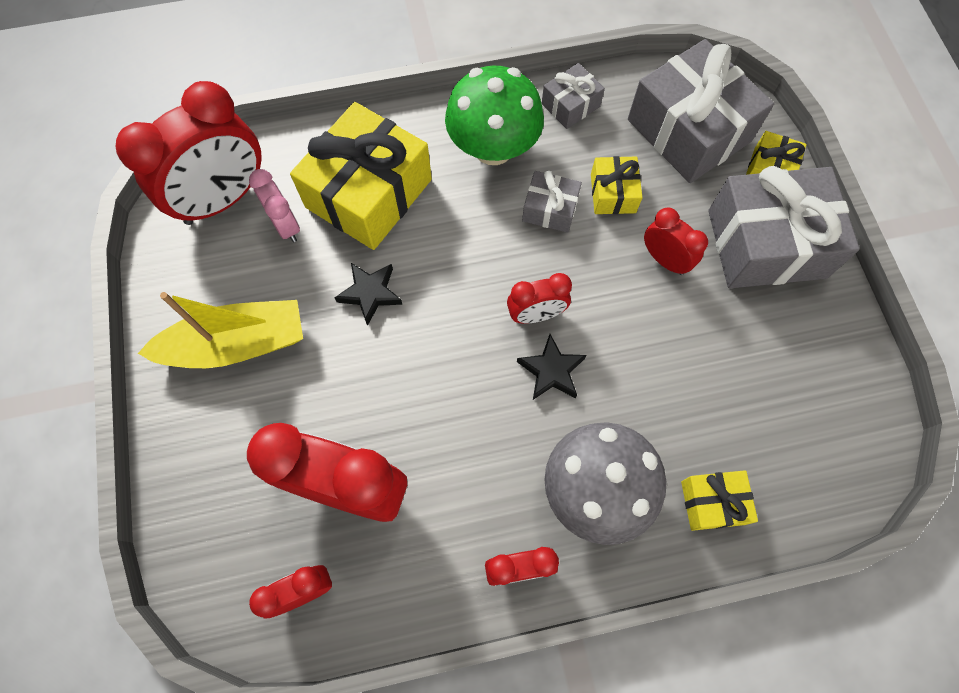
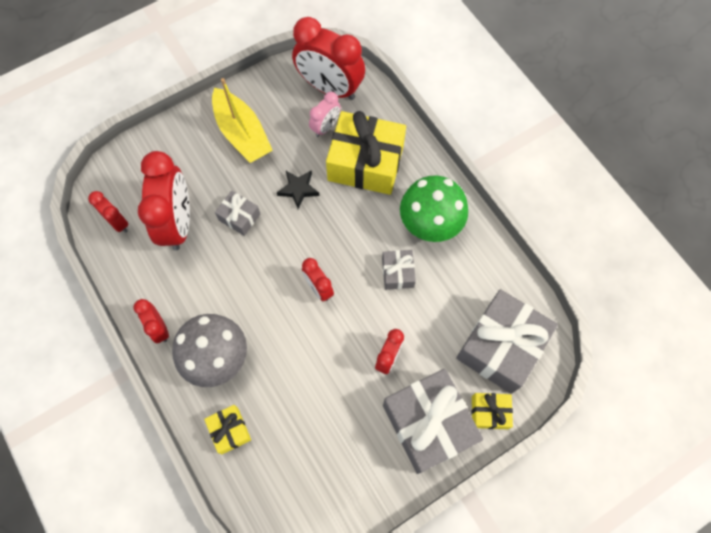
camera: 70 degrees right, 0 degrees up
(551, 371) = (284, 309): black star -> none
(570, 105) = (486, 261): grey gift -> grey gift (239, 217)
(613, 193) = (426, 309): yellow gift -> none

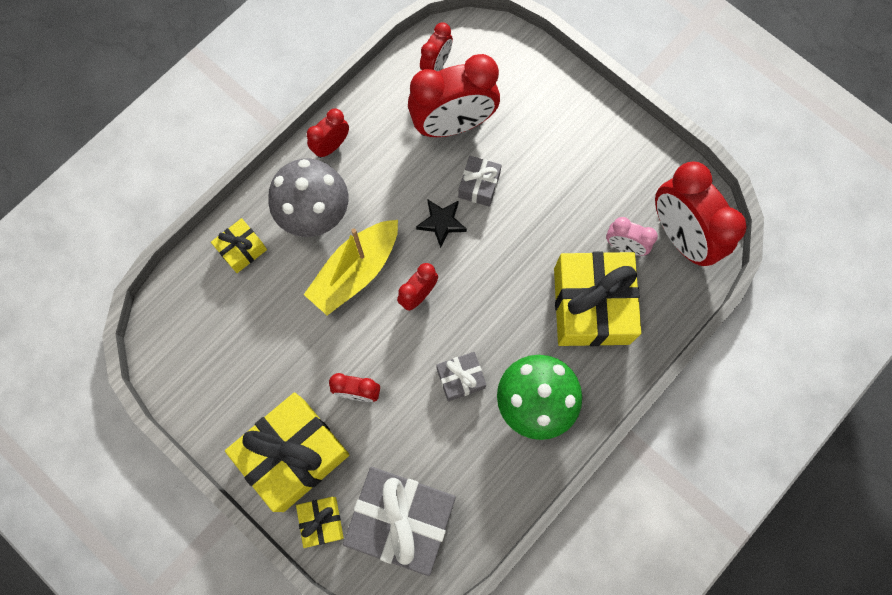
camera: 75 degrees right, 5 degrees up
(242, 133) = (584, 156): yellow boat -> yellow boat (355, 272)
(298, 189) = (532, 239): black star -> black star (441, 223)
(330, 88) = (680, 236): red clock -> red clock turned 45 degrees counterclockwise
(428, 424) = (293, 454): grey gift -> yellow gift

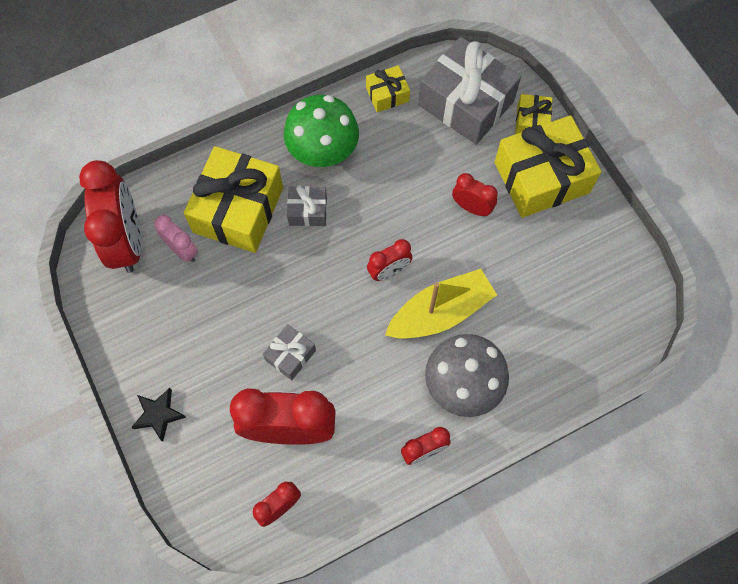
camera: 160 degrees left, 5 degrees down
(242, 249) = (544, 372): yellow gift -> yellow gift (387, 94)
(441, 223) = (341, 331): black star -> black star (158, 414)
(460, 378) = (378, 189): grey gift -> grey gift (308, 211)

